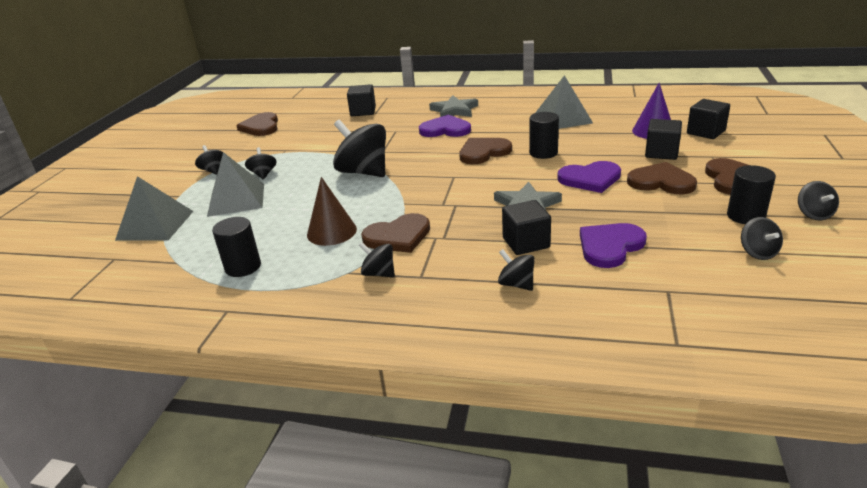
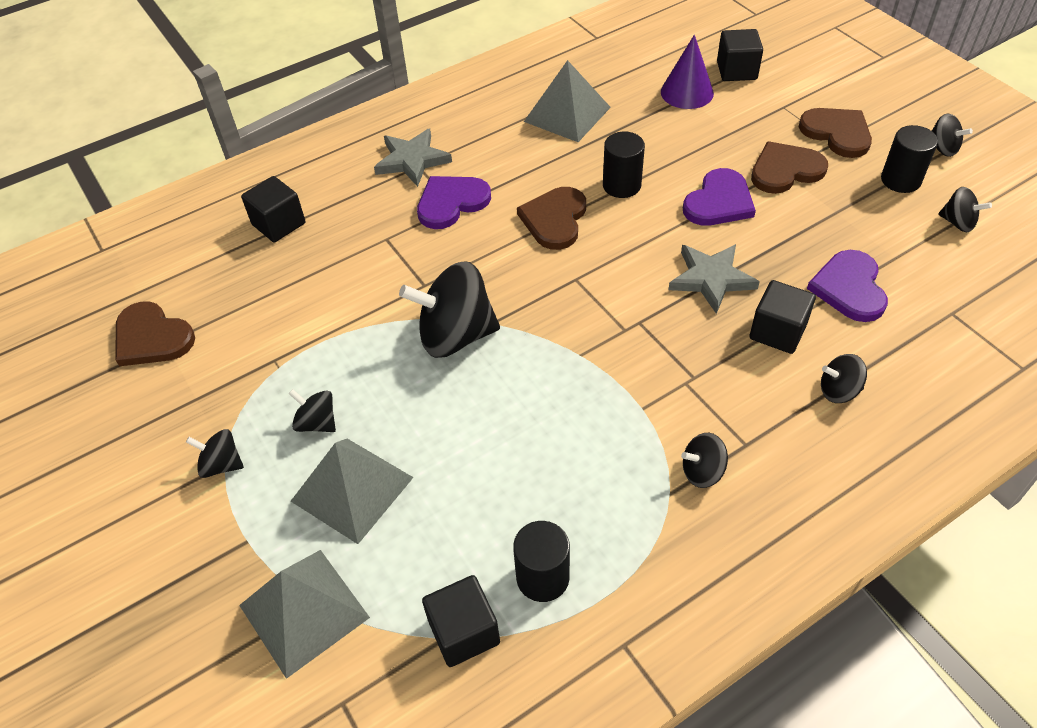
camera: 45 degrees left, 20 degrees up
(331, 232) = (564, 452): brown cone -> none
(398, 236) = (646, 408): brown heart -> none
(661, 153) = (735, 125): black cube -> black cube (464, 632)

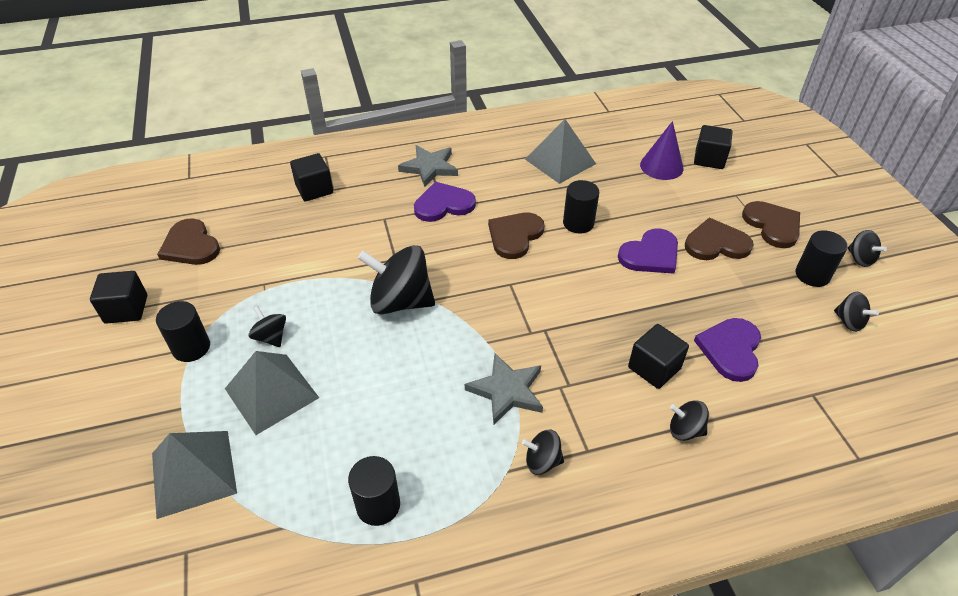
camera: 15 degrees right, 5 degrees down
(221, 464) = (191, 348): black spinning top -> black cylinder
(464, 632) = (299, 528): black cube -> black cube (126, 309)
(711, 279) = (618, 312): grey star -> grey star (507, 390)

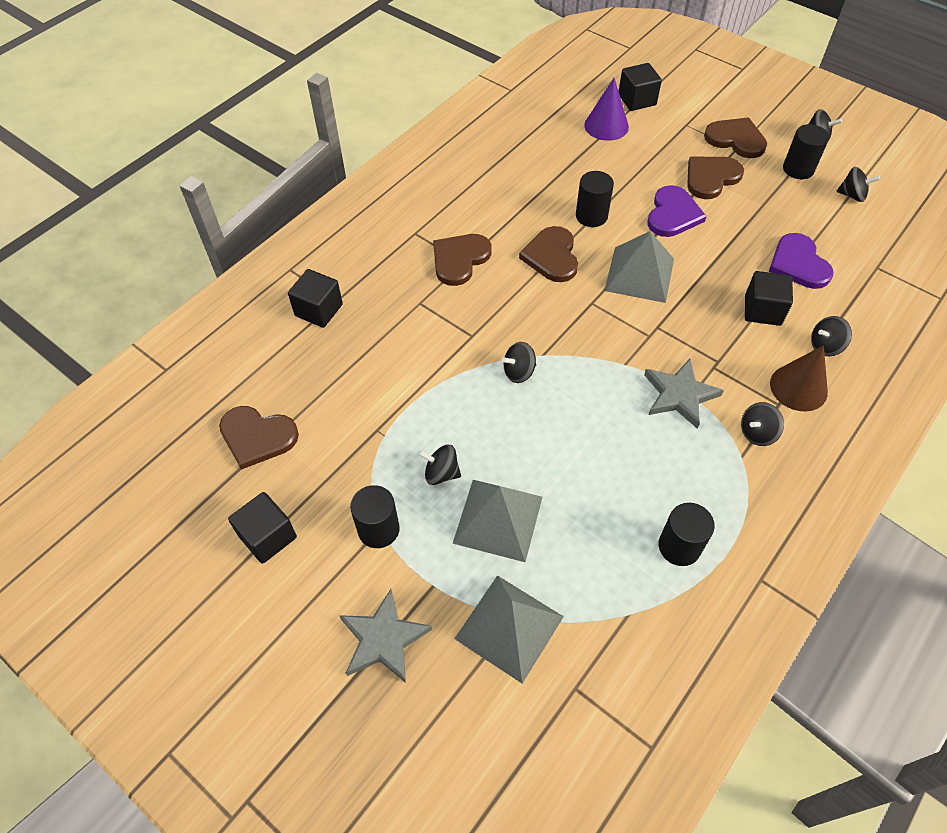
camera: 35 degrees left, 10 degrees up
(400, 301) = (519, 372): black spinning top -> black spinning top, size x0.49
(429, 167) = (407, 229): grey star -> grey star (383, 639)
(443, 204) = (459, 259): purple heart -> brown heart
(560, 161) = (519, 163): grey pyramid -> grey pyramid (639, 274)
(621, 448) = (798, 387): none -> brown cone

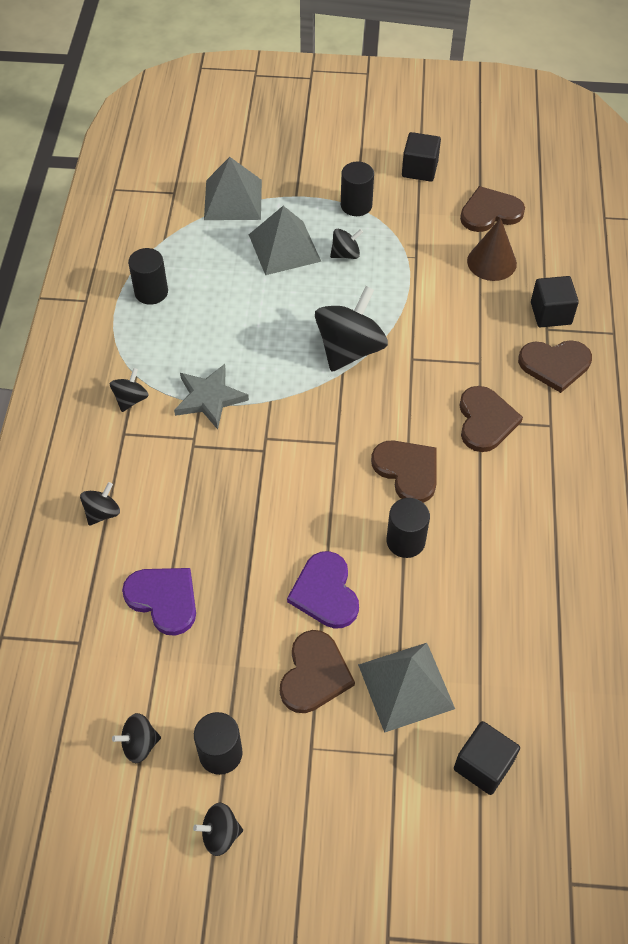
camera: 145 degrees right, 0 degrees up
(383, 639) = (302, 160): grey star -> none
(519, 372) = (349, 349): black spinning top -> black spinning top, size x2.03
(606, 126) = (486, 690): purple cone -> none
(639, 274) = (313, 497): grey pyramid -> grey pyramid (405, 686)
(736, 139) = (320, 764): brown heart -> brown heart (555, 365)
(762, 310) = (176, 520): black cube -> none
(798, 387) = (112, 457): brown cone -> brown cone (491, 262)

